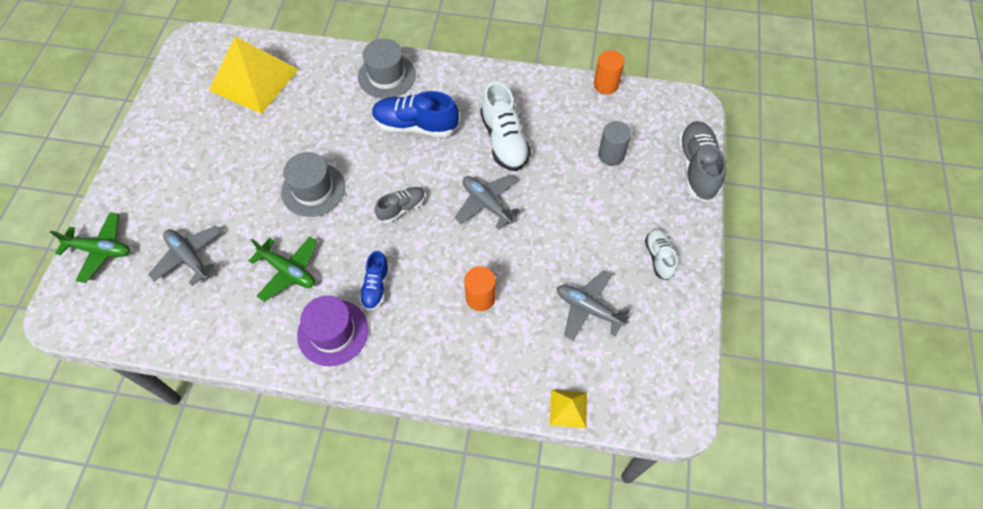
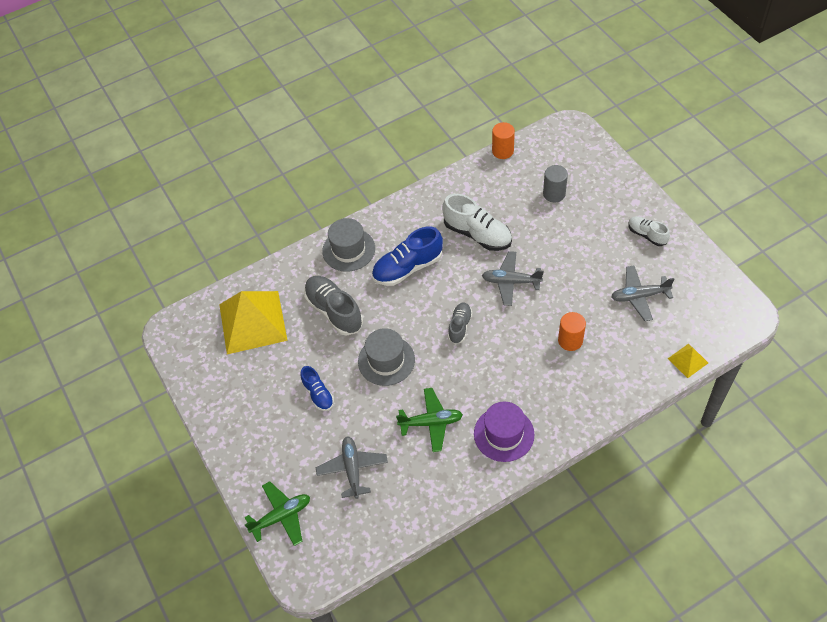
camera: 35 degrees left, 5 degrees down
(189, 257) = (352, 469): grey plane -> grey plane turned 75 degrees clockwise
(376, 286) = (499, 386): blue shoe -> blue shoe (318, 394)
(697, 168) = (613, 164): grey shoe -> grey shoe (334, 311)

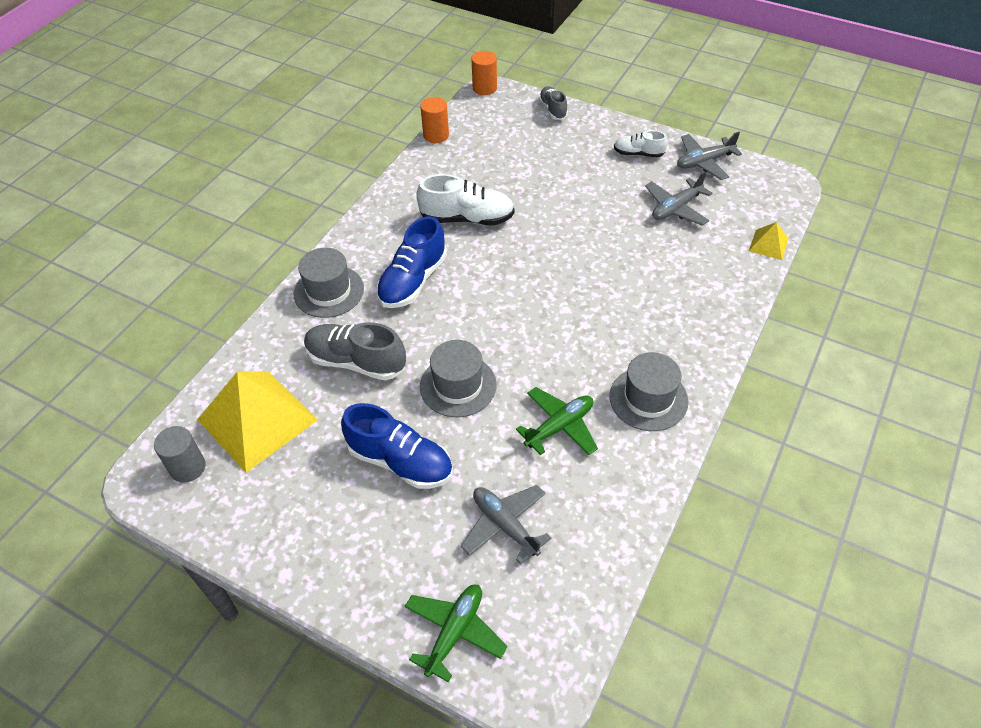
camera: 35 degrees left, 5 degrees down
(318, 394) = (400, 461): blue shoe -> blue shoe, size x1.73
(460, 326) = (516, 314): grey shoe -> grey shoe (553, 110)
(504, 434) = (648, 399): purple hat -> grey hat
(511, 282) = (537, 248): grey plane -> grey plane (704, 162)
(554, 194) = (519, 153): grey cylinder -> grey cylinder (188, 467)
(570, 340) = (642, 276): orange cylinder -> orange cylinder (484, 88)

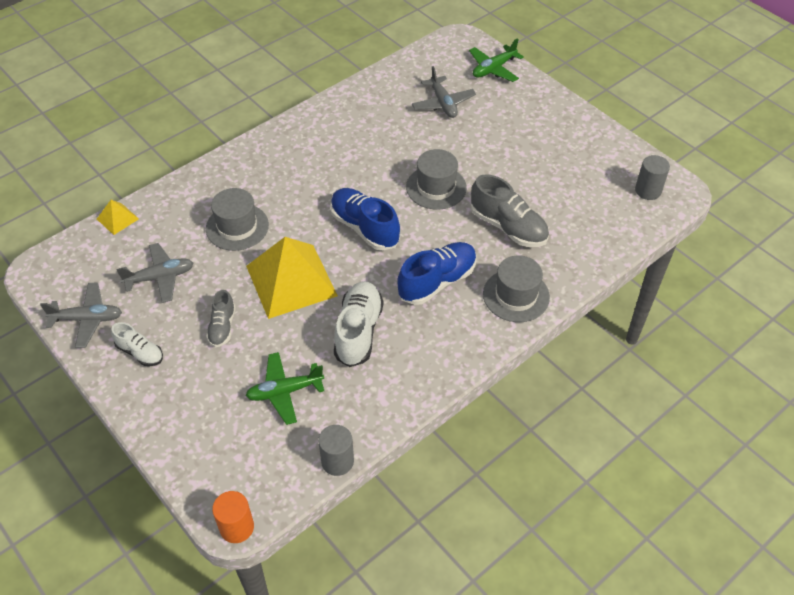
camera: 160 degrees left, 0 degrees up
(257, 419) = (593, 207): yellow pyramid -> yellow pyramid (291, 280)
(400, 461) = (496, 153): blue shoe -> blue shoe (364, 228)
(436, 135) = (337, 461): orange cylinder -> grey cylinder
(467, 218) = (358, 331): white shoe -> white shoe turned 75 degrees clockwise
(553, 110) = (180, 453): grey shoe -> grey shoe (222, 327)
(559, 426) = (378, 142): green plane -> green plane (284, 391)
(648, 399) = (307, 141): grey hat -> grey hat (237, 227)

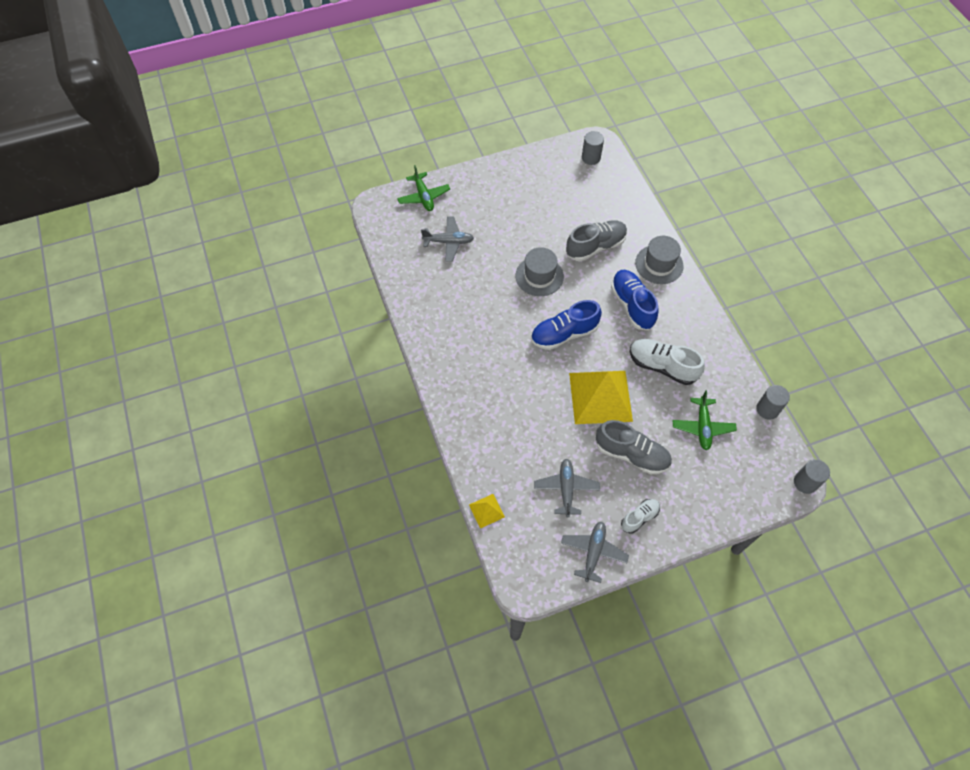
camera: 70 degrees left, 10 degrees up
(222, 327) = (631, 454): grey shoe -> grey shoe, size x1.73
(237, 227) = (530, 421): grey hat -> none
(237, 527) = (805, 482): orange cylinder -> grey cylinder

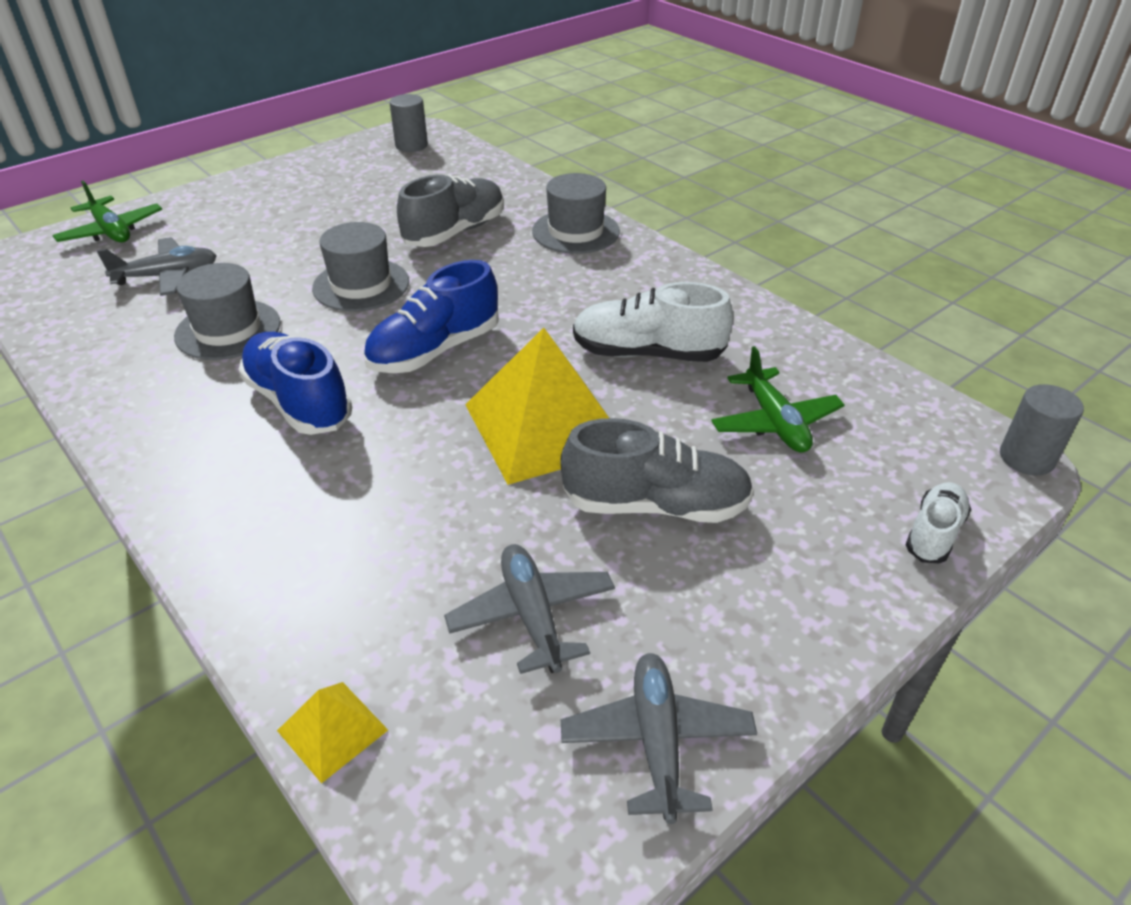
camera: 20 degrees left, 20 degrees down
(473, 291) = (228, 329): none -> grey hat
(632, 305) = (551, 287): blue shoe -> blue shoe (299, 402)
(639, 518) = (733, 624): white shoe -> white shoe (934, 533)
(767, 409) = (876, 368): grey cylinder -> none

